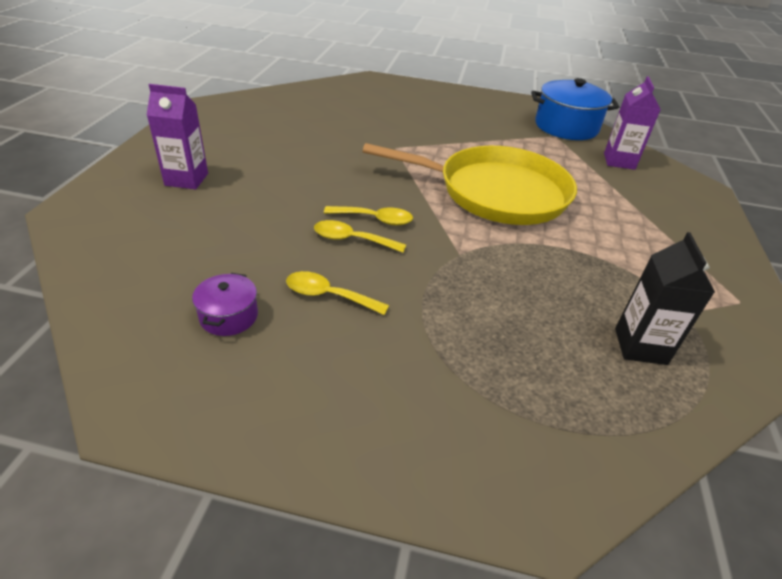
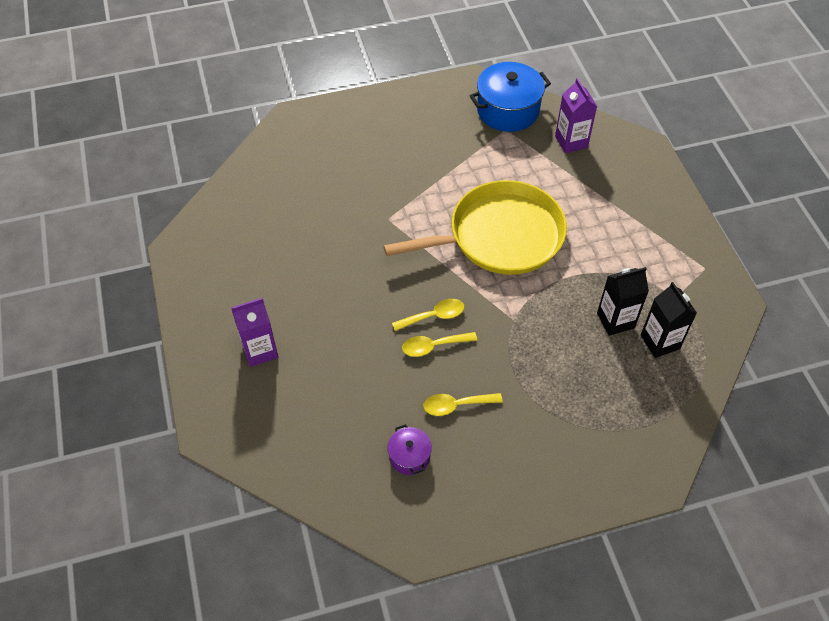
camera: 25 degrees left, 15 degrees up
(588, 302) = (615, 320): none -> black carton

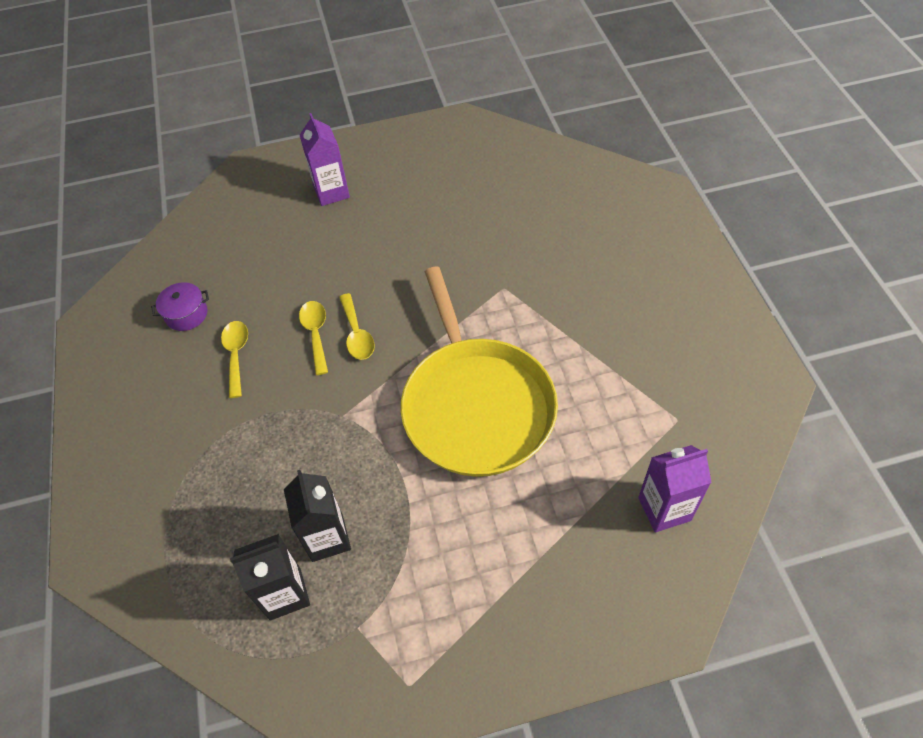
camera: 95 degrees right, 0 degrees up
(508, 110) = (719, 424): blue pot -> none

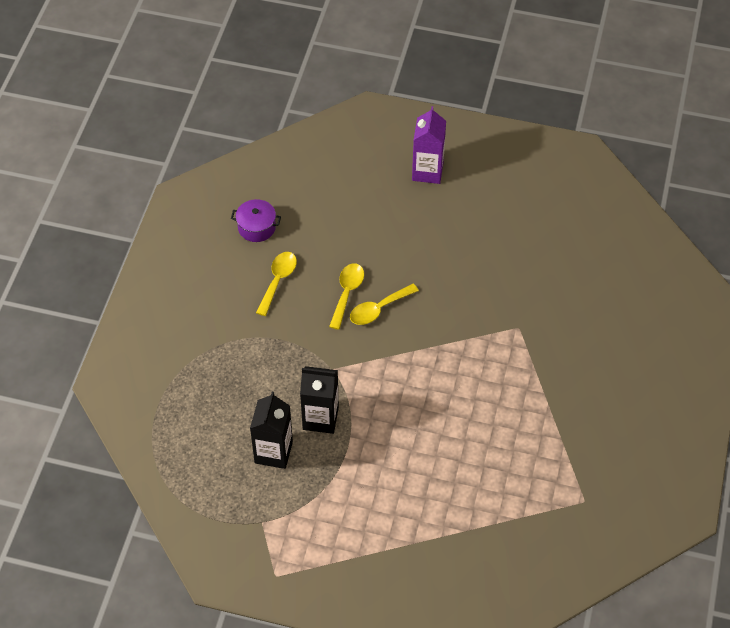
camera: 25 degrees right, 0 degrees up
(285, 594) = (225, 475): black carton -> black carton (320, 418)
(357, 334) = (378, 309): yellow spoon -> yellow spoon turned 45 degrees clockwise
(476, 405) = (436, 411): yellow pan -> none
(664, 509) = (527, 558): purple carton -> none

